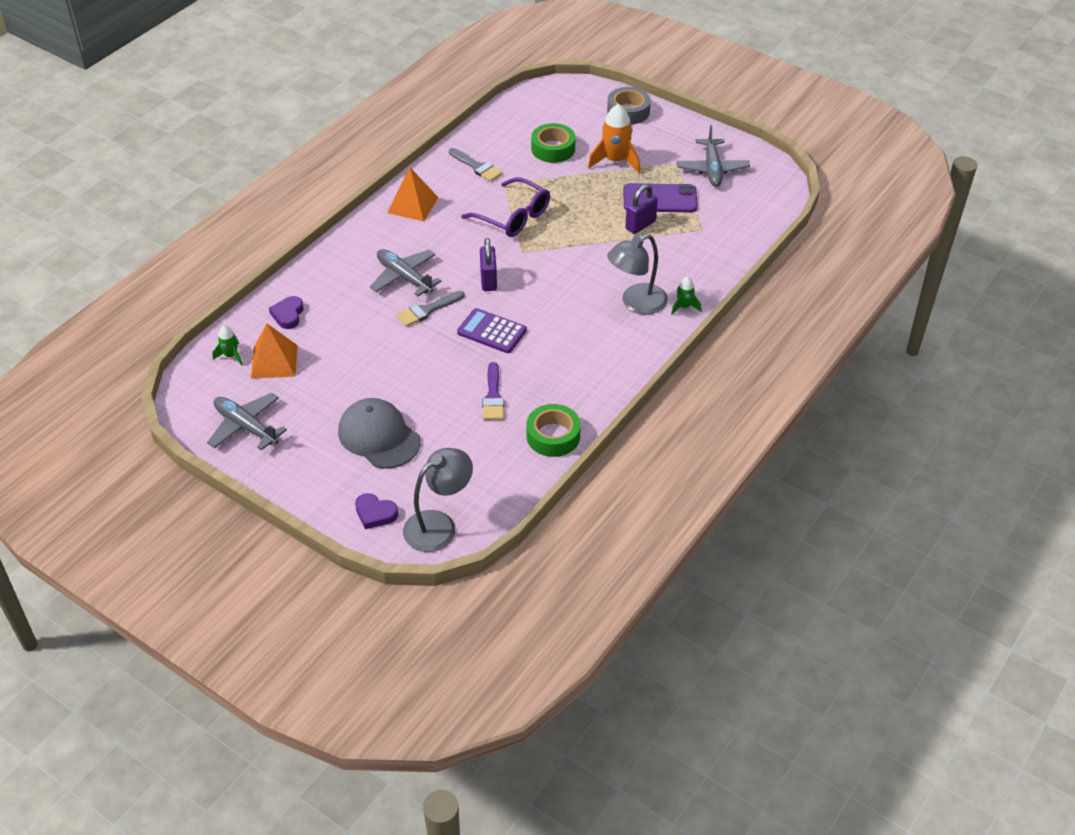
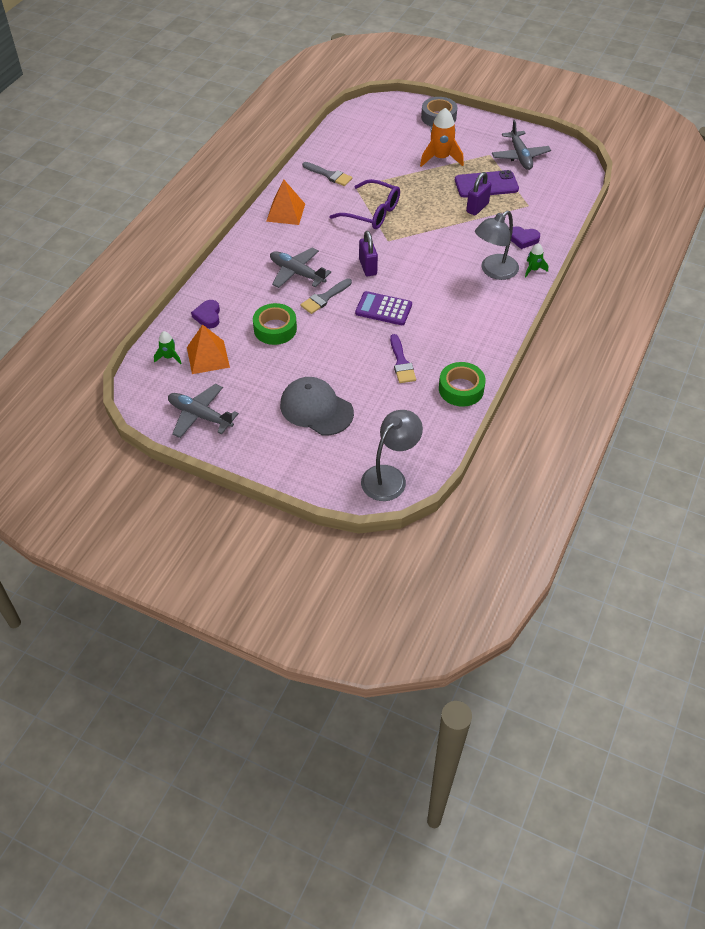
camera: 10 degrees left, 5 degrees up
(375, 513) = (333, 474): purple heart -> purple heart (523, 239)
(553, 149) = (387, 154): green tape -> green tape (275, 329)

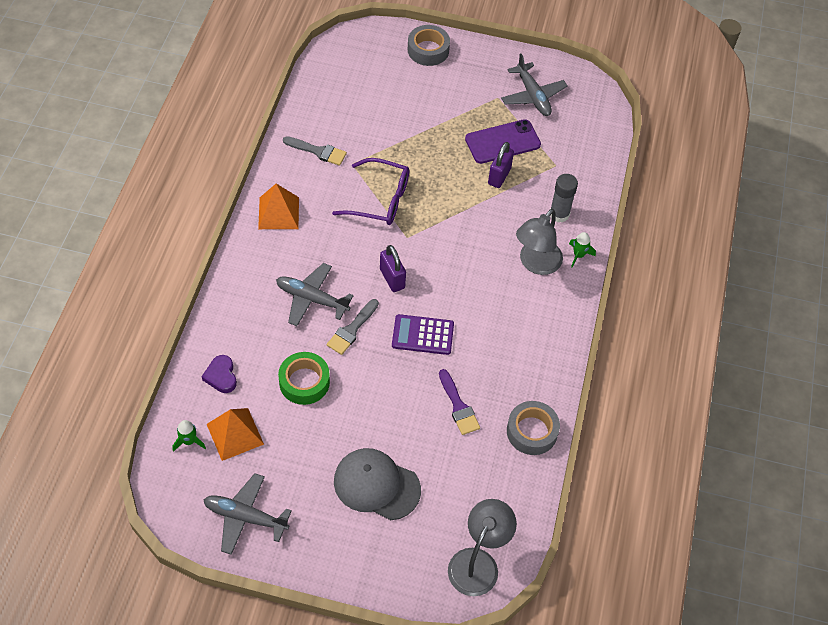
camera: 15 degrees left, 5 degrees up
(440, 158) = (443, 110): orange rocket -> none
(461, 389) = (532, 431): green tape -> grey tape
(523, 239) = (559, 214): purple heart -> grey glue stick

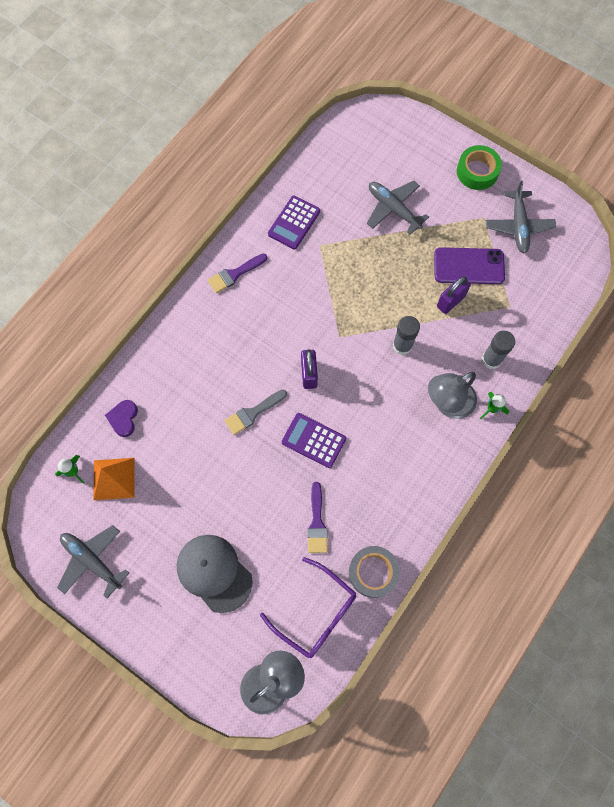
camera: 25 degrees right, 15 degrees up
(278, 213) = (234, 274): orange pyramid -> purple brush
(304, 382) = (191, 450): green tape -> green tape (477, 171)
(311, 299) = (230, 370): grey plane -> grey plane (393, 209)
(318, 151) = (294, 223): grey brush -> purple calculator
(380, 200) = (330, 290): purple glasses -> purple glasses (316, 613)
(428, 50) = (438, 147): grey tape -> none
(471, 227) = (402, 345): none -> grey glue stick

